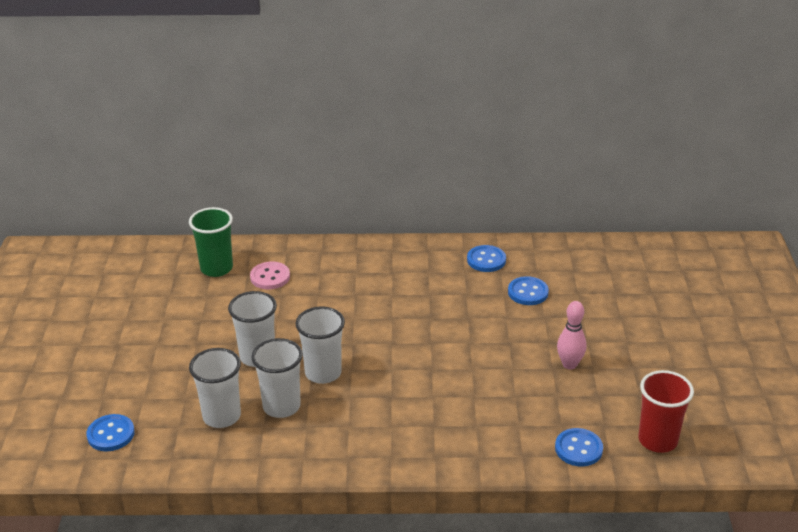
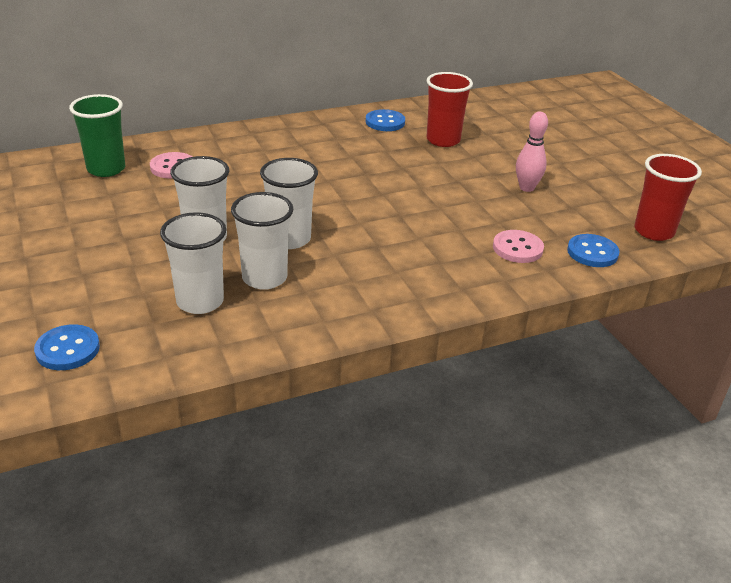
camera: 25 degrees left, 0 degrees up
(512, 428) = (517, 248): none -> pink button
(528, 292) = (443, 140): blue button -> red cup

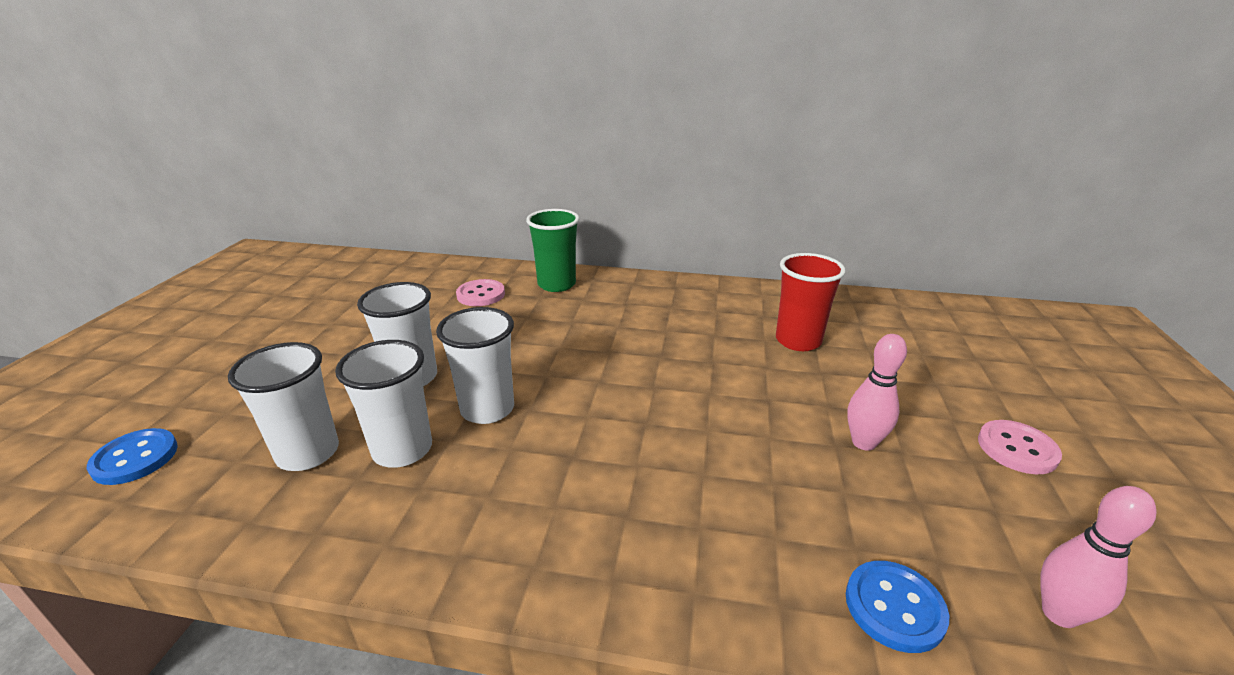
camera: 35 degrees right, 5 degrees down
(106, 169) = (427, 281): green cup -> green cup (556, 284)
(385, 122) = (745, 302): blue button -> none
(517, 248) = (764, 541): pink button -> pink button (1017, 449)
(654, 231) = (1059, 614): red cup -> pink bowling pin

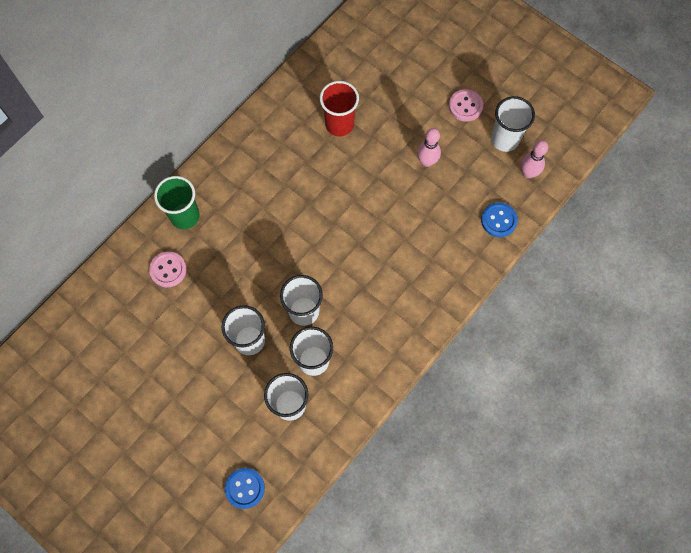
camera: 60 degrees left, 40 degrees up
(1055, 533) = (505, 139): none -> white cup

